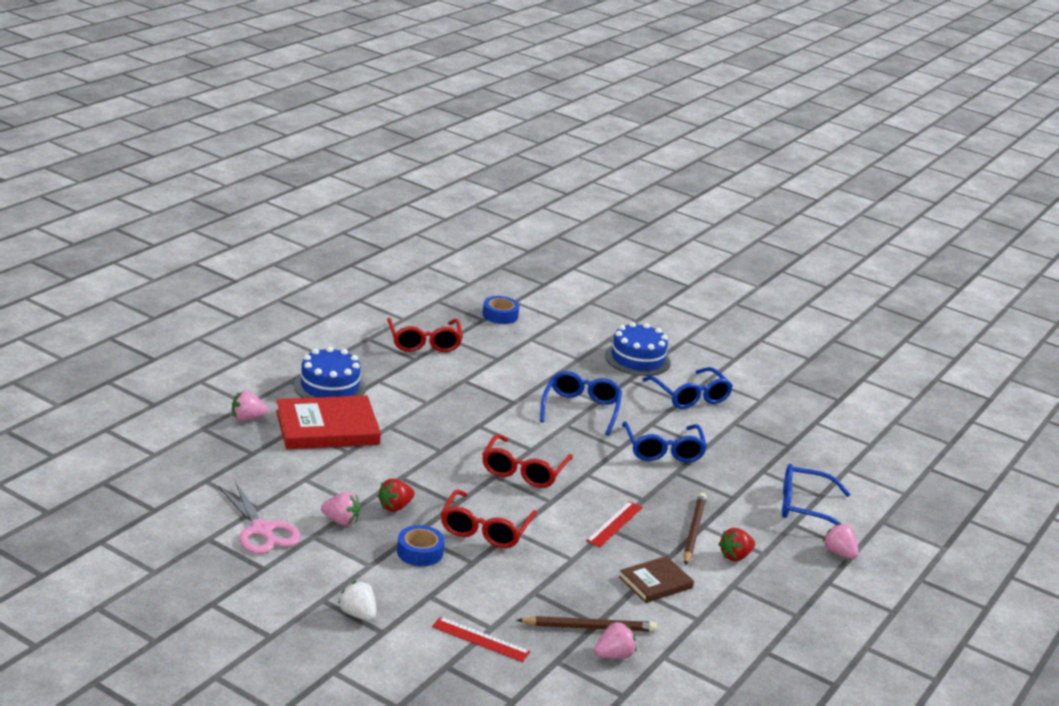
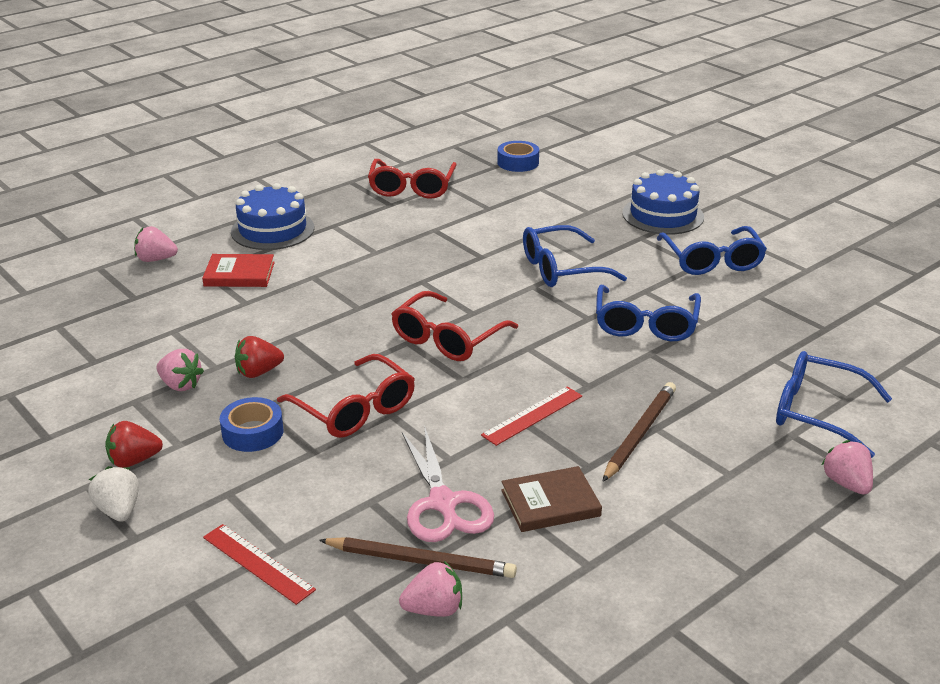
camera: 20 degrees right, 5 degrees up
(262, 530) = (79, 389): pink scissors -> pink scissors (443, 503)
(327, 428) = (239, 274): red book -> red book, size x0.57
(485, 529) = (355, 409): red glasses -> red glasses turned 75 degrees counterclockwise
(581, 409) = (561, 269): blue glasses -> blue glasses turned 135 degrees counterclockwise
(735, 556) = (685, 475): red strawberry -> red strawberry (134, 461)

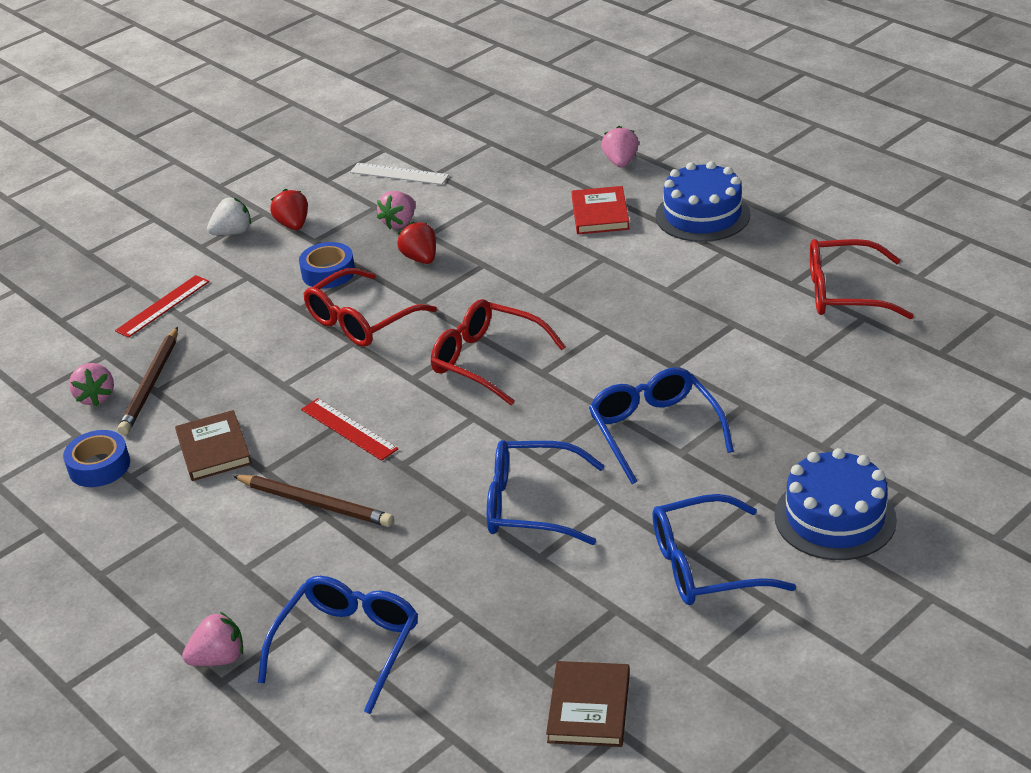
camera: 90 degrees right, 5 degrees up
(75, 385) = (399, 174): none -> white ruler
(443, 503) = (221, 388): pink scissors -> none
(518, 162) = (961, 372): blue tape -> blue tape (99, 466)
(855, 310) = (589, 707): none -> brown book

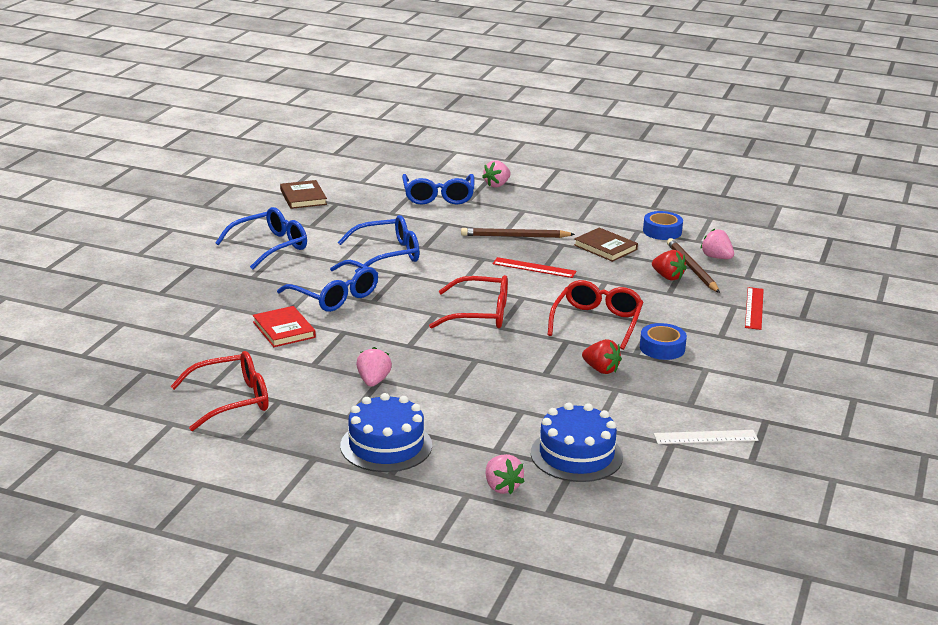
camera: 150 degrees right, 10 degrees down
(233, 232) = (780, 363): white strawberry -> none
(293, 225) = (739, 377): red strawberry -> red strawberry (668, 277)
(399, 223) = (651, 394): pink strawberry -> pink strawberry (373, 381)
(600, 214) = (481, 431): red book -> red book (284, 330)
(835, 518) = (201, 275): blue cake -> blue cake (576, 455)

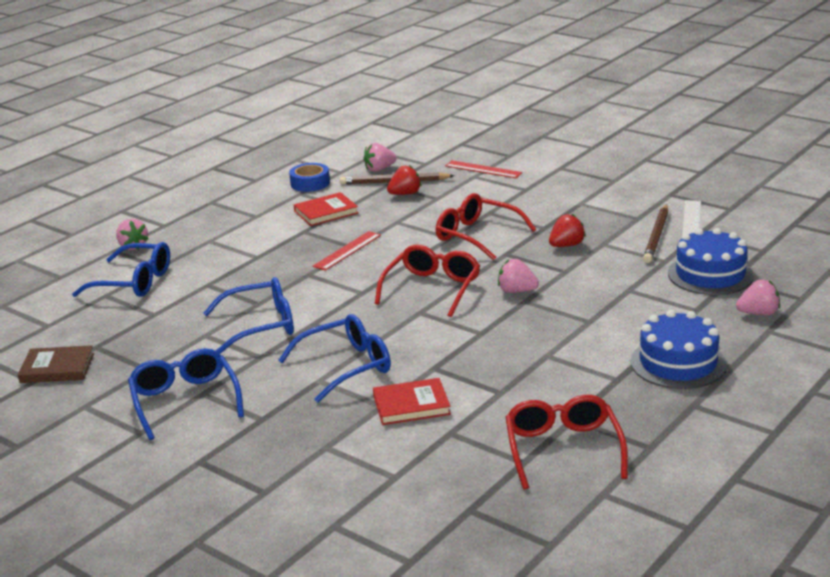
camera: 70 degrees left, 0 degrees up
(373, 381) = (549, 359): pink strawberry -> pink strawberry (516, 291)
(388, 254) = (261, 325): blue glasses -> blue glasses turned 75 degrees clockwise
(515, 236) = (269, 252): brown pencil -> brown pencil (657, 236)
(605, 247) = (326, 212): brown book -> red book
(662, 348) = (537, 215): blue tape -> none

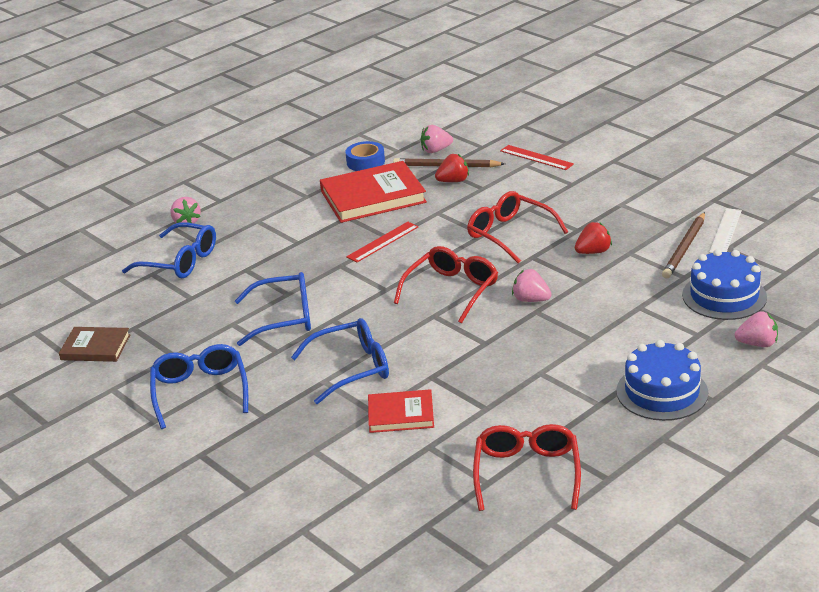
camera: 10 degrees right, 5 degrees up
(326, 212) = (373, 197): red book -> red book, size x1.76

